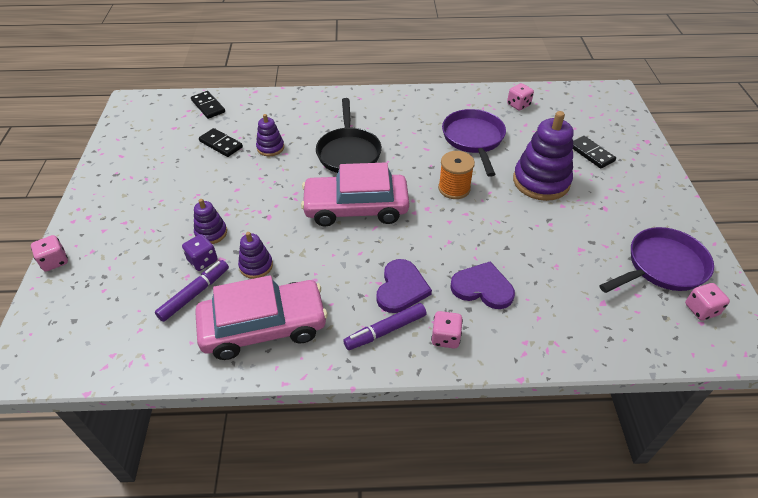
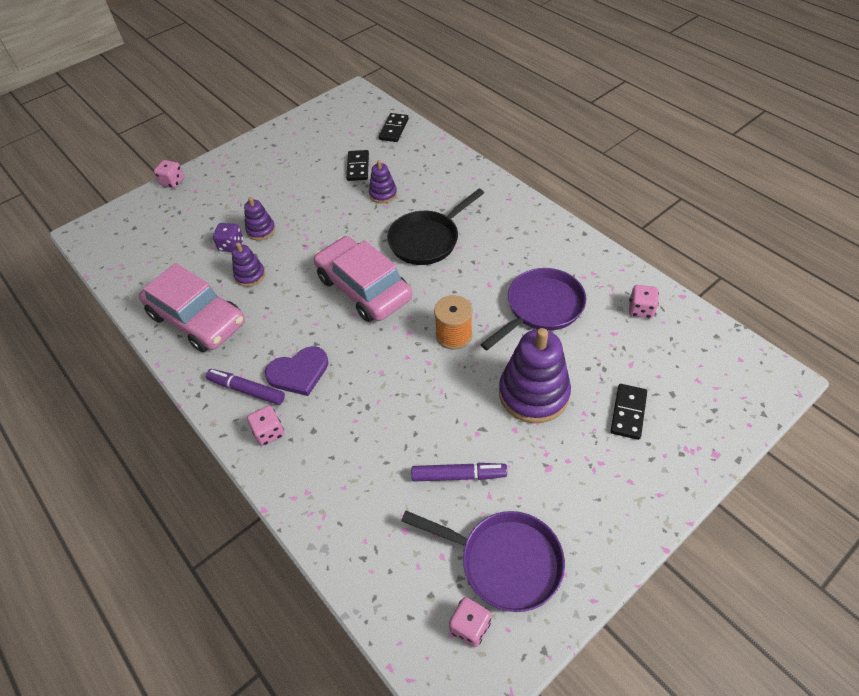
camera: 55 degrees right, 5 degrees up
(195, 294) = (198, 264): purple marker -> purple marker (458, 475)
(482, 287) = (345, 426): purple heart -> none

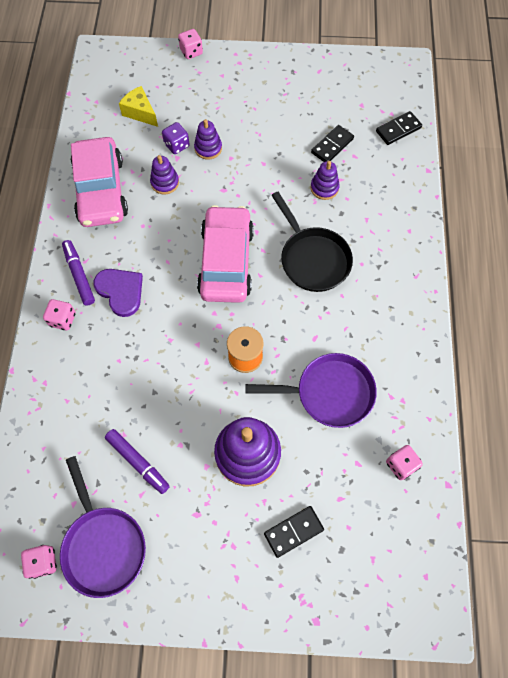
camera: 40 degrees right, 15 degrees up
(172, 246) = (140, 112): none -> yellow cheese
(299, 372) = (120, 291): purple heart -> purple heart turned 150 degrees counterclockwise
(427, 240) = (312, 259): black pan -> black pan turned 120 degrees counterclockwise

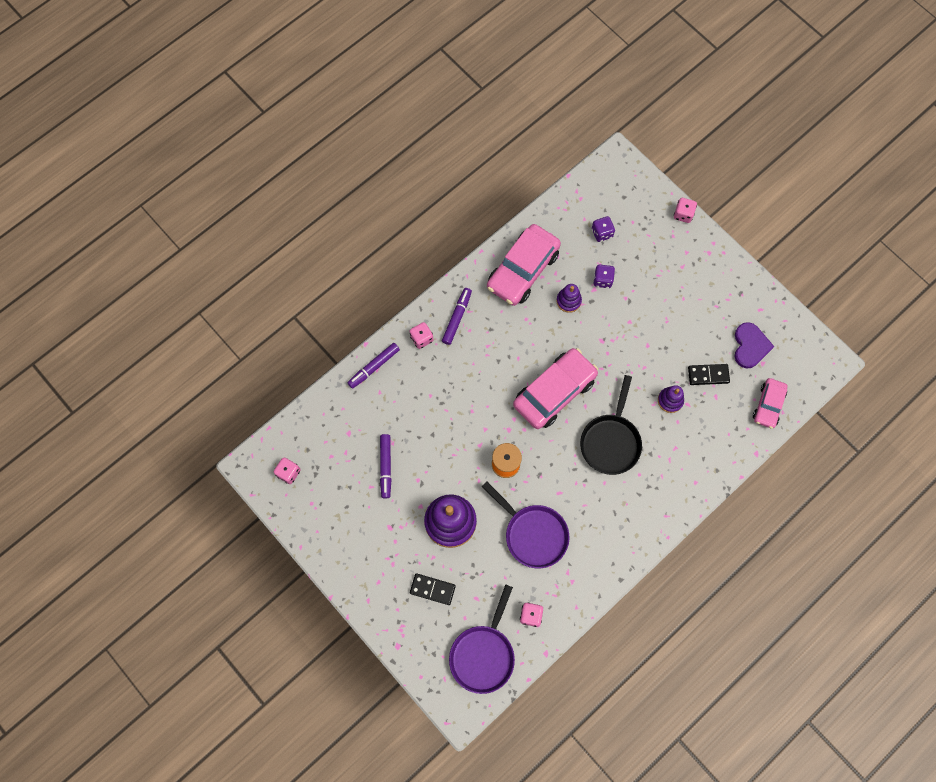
camera: 45 degrees right, 5 degrees up
(39, 383) = (374, 367): none -> purple marker
(103, 545) = (326, 494): purple pan -> purple pan (483, 654)
(120, 291) = (471, 352): purple heart -> purple heart (750, 346)
(140, 112) = (602, 233): yellow cheese -> purple dice
(208, 148) = (621, 301): purple stacking toy -> none
(398, 130) = (768, 405): black domino -> pink car

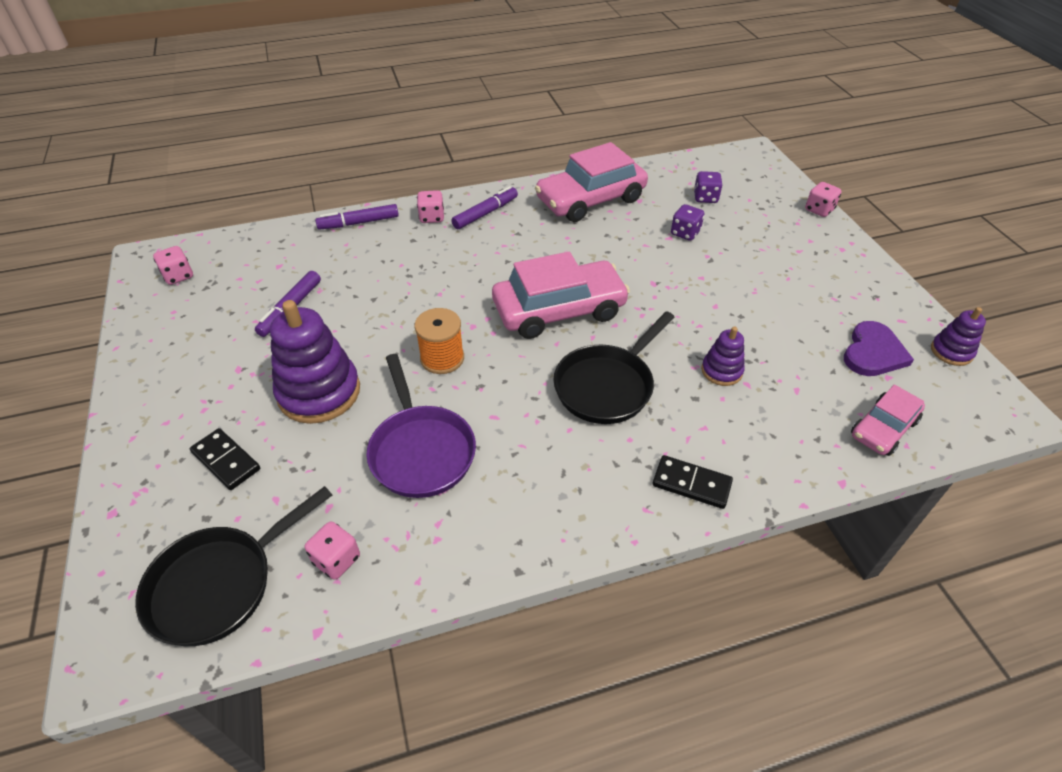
camera: 25 degrees right, 25 degrees down
(483, 654) = (219, 584): purple pan -> black pan
(568, 301) = (630, 238): purple stacking toy -> purple stacking toy (951, 351)
(708, 375) = (794, 362): black domino -> black domino (691, 484)

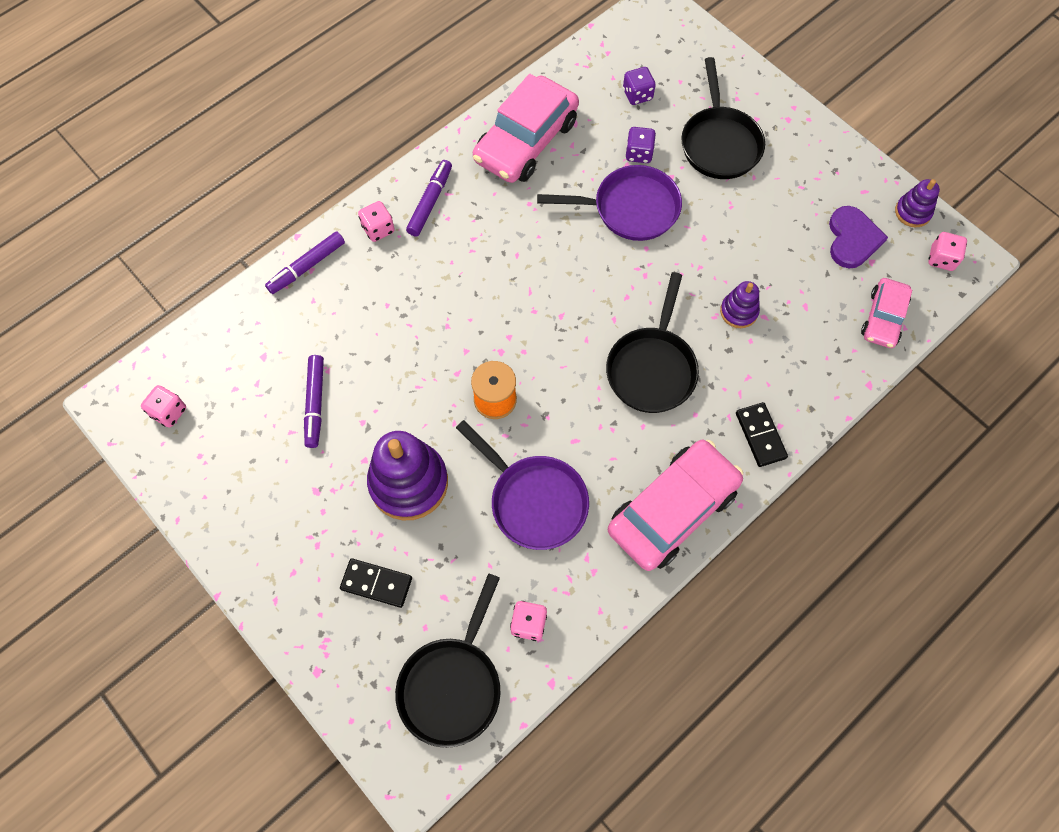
camera: 25 degrees left, 20 degrees up
(559, 310) = (569, 300): pink car -> pink car (672, 509)
(655, 266) = (630, 208): none -> purple pan
(691, 484) = (760, 435): black domino -> black domino turned 75 degrees clockwise
(765, 247) = (719, 143): none -> black pan
(819, 210) = (750, 72): pink dice -> pink dice (941, 259)

